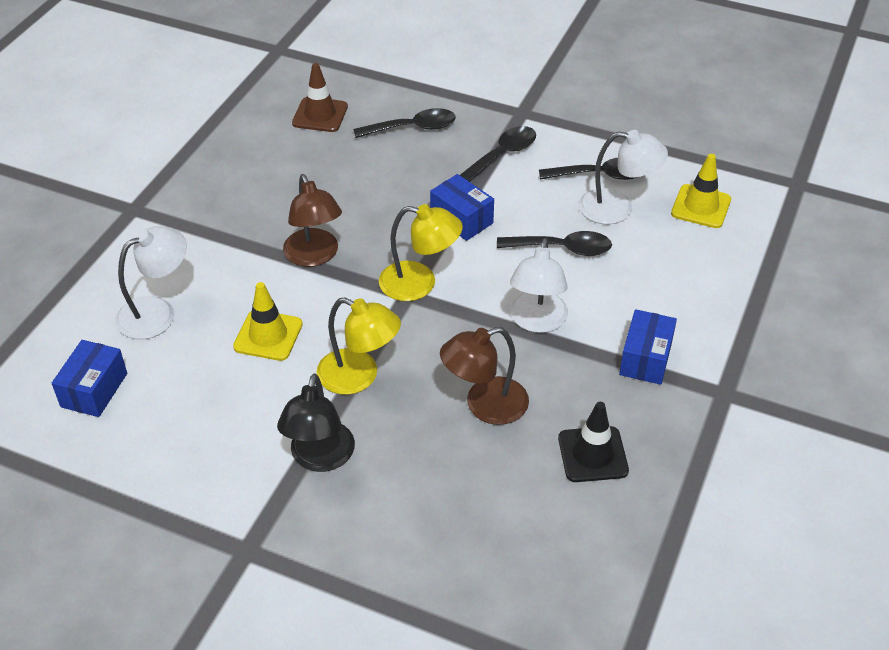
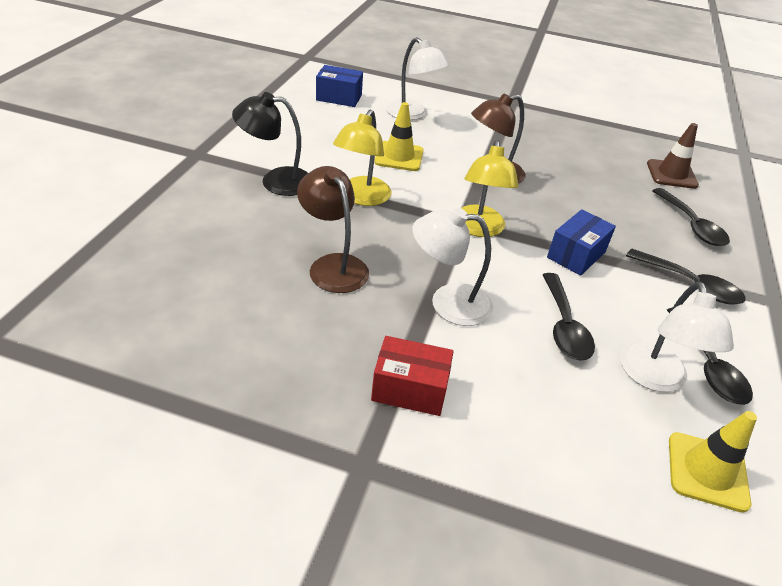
camera: 80 degrees right, 5 degrees down
(592, 454) = (271, 337): black traffic cone -> none
(645, 359) = (409, 389): blue box -> red box

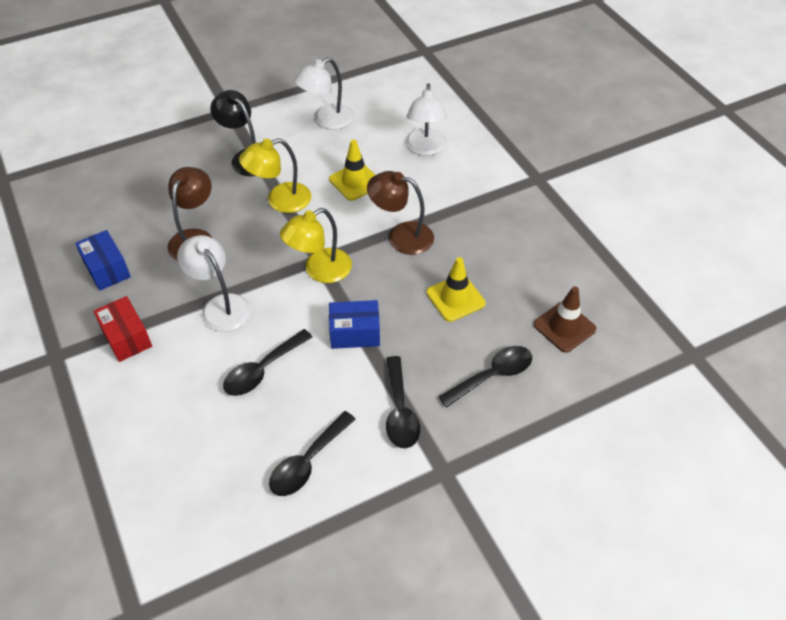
camera: 50 degrees right, 10 degrees up
(339, 97) = (390, 104): blue box -> blue box (107, 269)
(655, 378) = (261, 440): white lamp -> white lamp (327, 120)
(691, 225) = (492, 375): black spoon -> black spoon turned 150 degrees counterclockwise
(707, 471) = (198, 503): yellow traffic cone -> yellow traffic cone (455, 298)

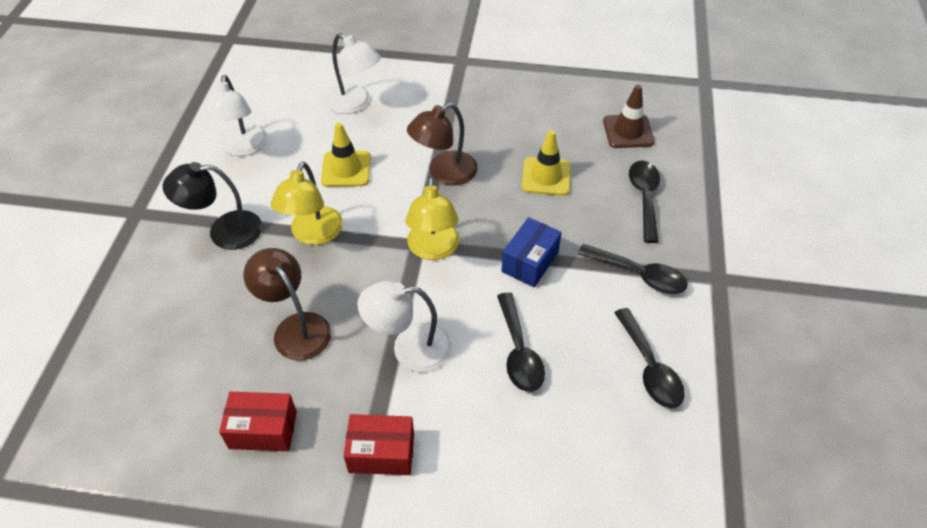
camera: 55 degrees left, 0 degrees up
(107, 269) = (263, 430): blue box -> red box

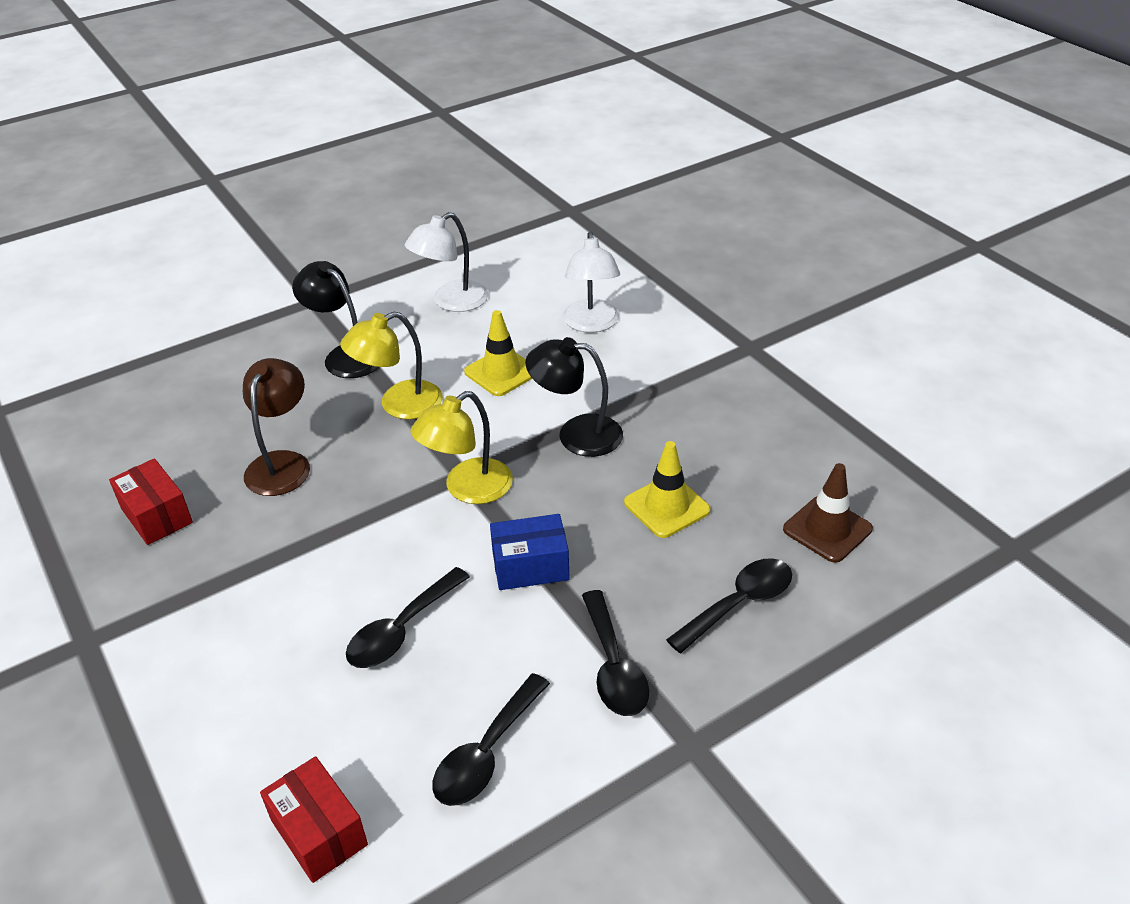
camera: 50 degrees right, 10 degrees down
(381, 453) = (193, 605): red box -> red box (319, 832)
(409, 348) = (329, 549): white lamp -> none
(444, 173) = (576, 434): brown lamp -> black lamp

